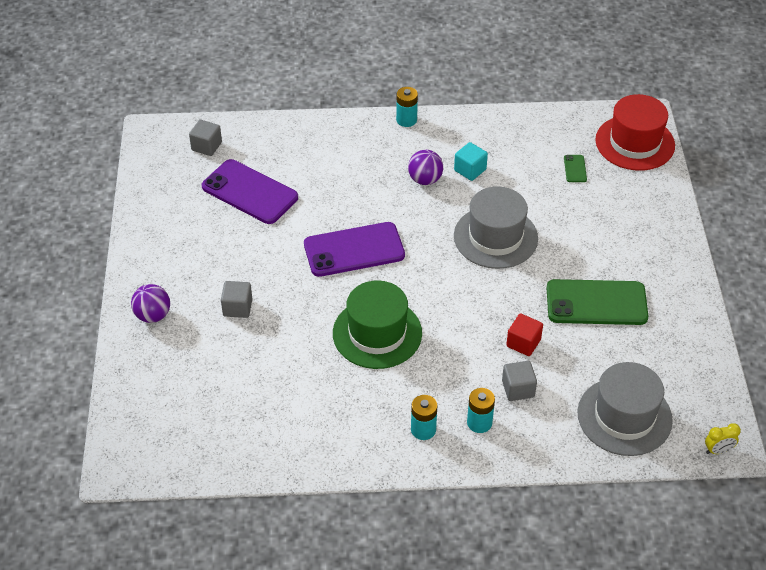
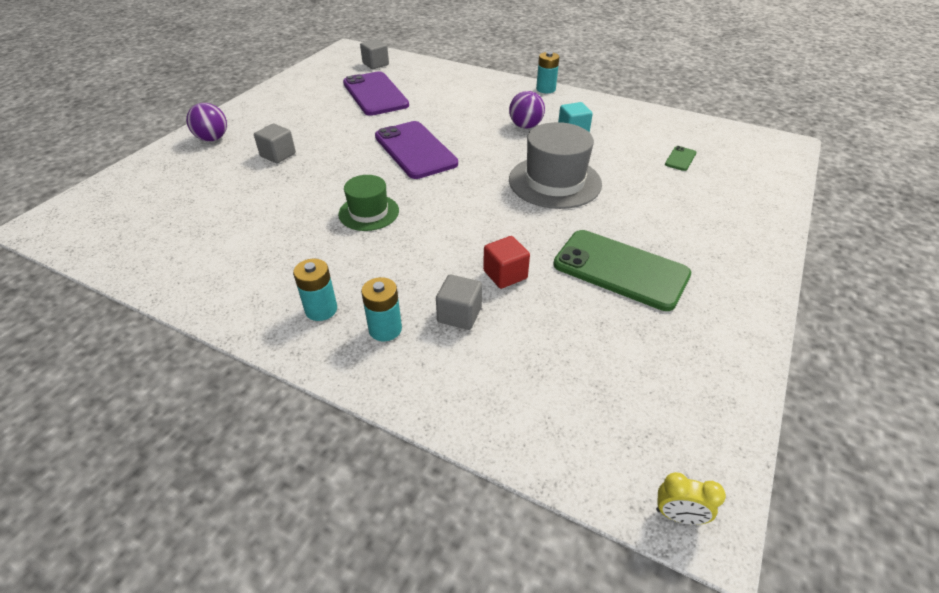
camera: 30 degrees right, 5 degrees down
(354, 250) = (415, 150): purple phone -> purple phone turned 45 degrees clockwise
(377, 333) = (369, 212): green hat -> green hat, size x0.61
(624, 416) = (566, 402): grey hat -> none
(635, 143) = (761, 158): red hat -> none

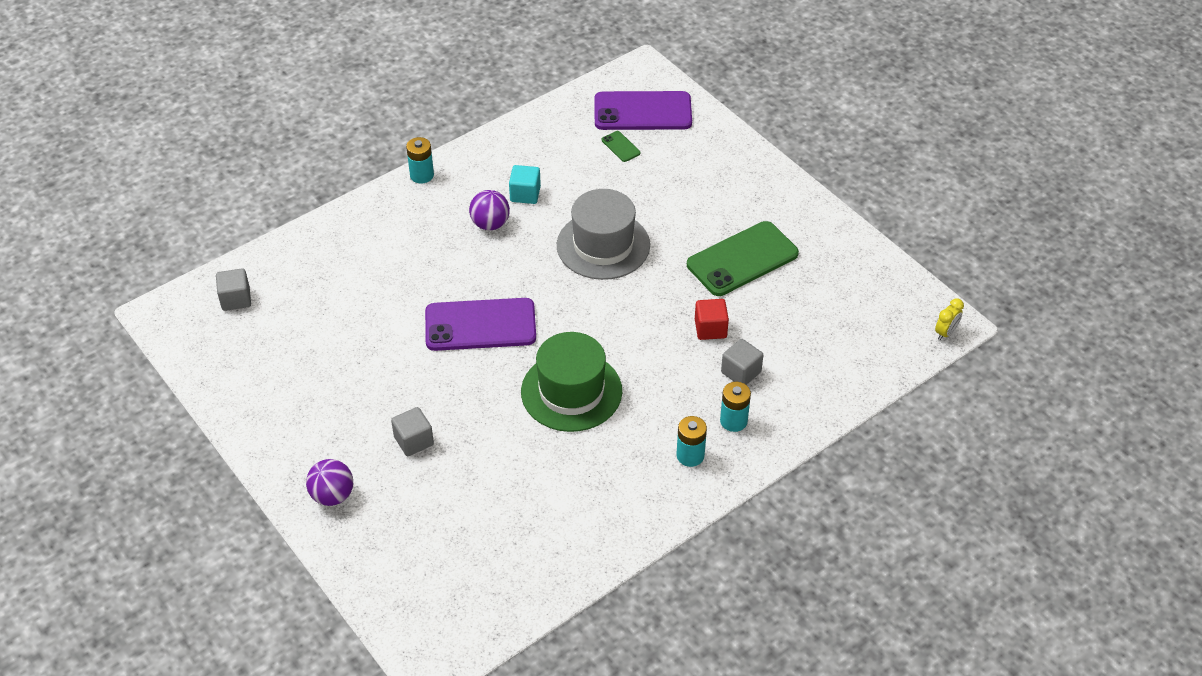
camera: 65 degrees left, 5 degrees up
(369, 212) = (571, 391): green hat -> green hat, size x1.65
(375, 94) = (324, 322): purple phone -> purple phone (642, 112)

